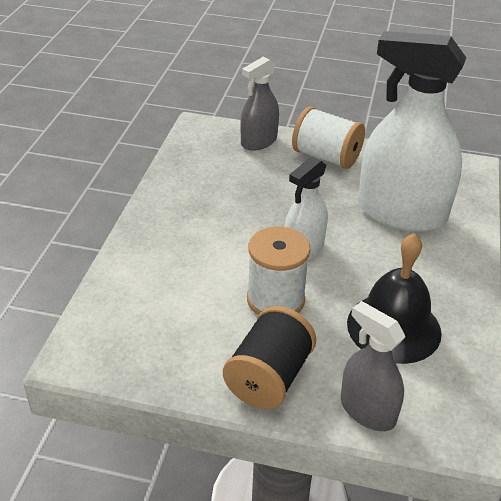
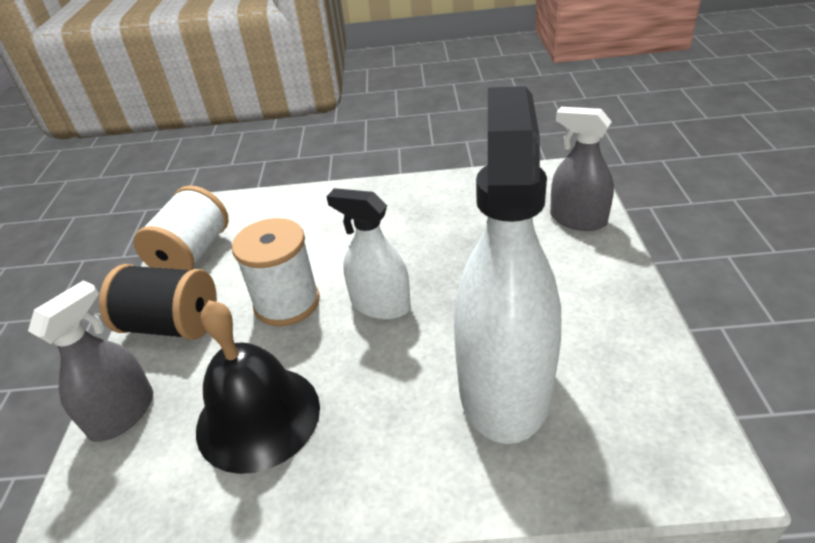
camera: 80 degrees right, 0 degrees up
(326, 157) = (591, 283): white spool -> white spool (192, 254)

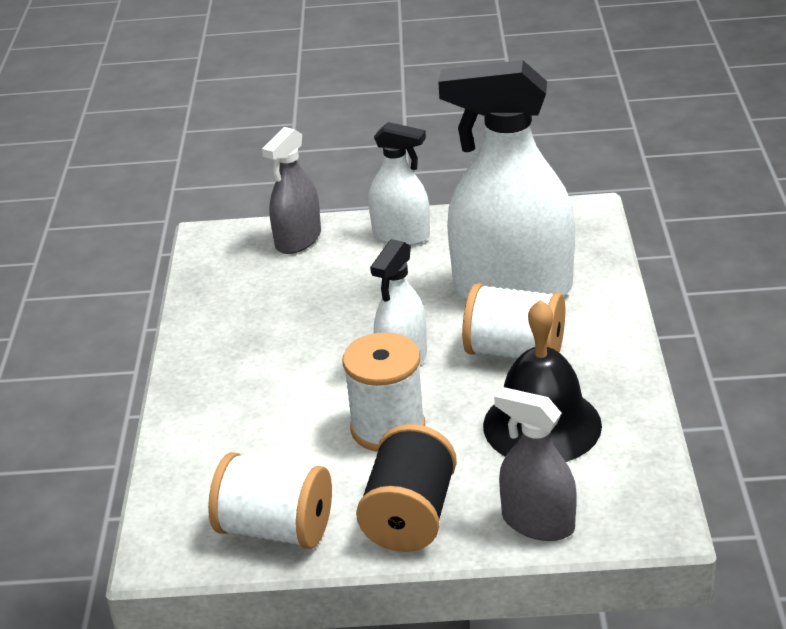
camera: 90 degrees left, 5 degrees down
(385, 391) = (515, 352): none -> white spool
(601, 287) = (401, 235): none -> white spray bottle

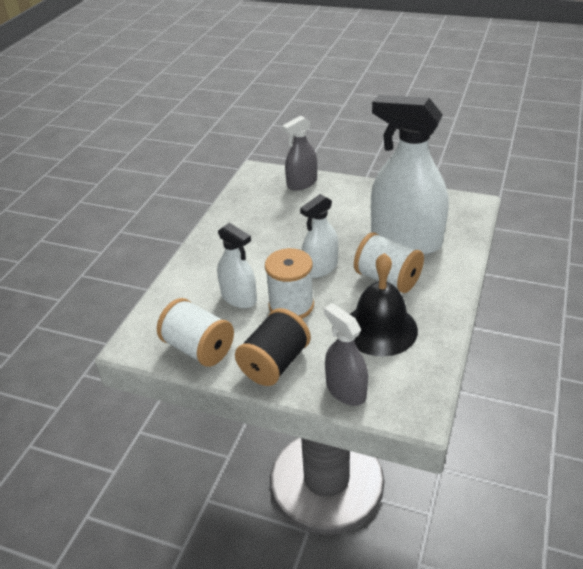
camera: 20 degrees right, 5 degrees up
(401, 235) = (359, 194): white spray bottle -> white spray bottle (239, 298)

